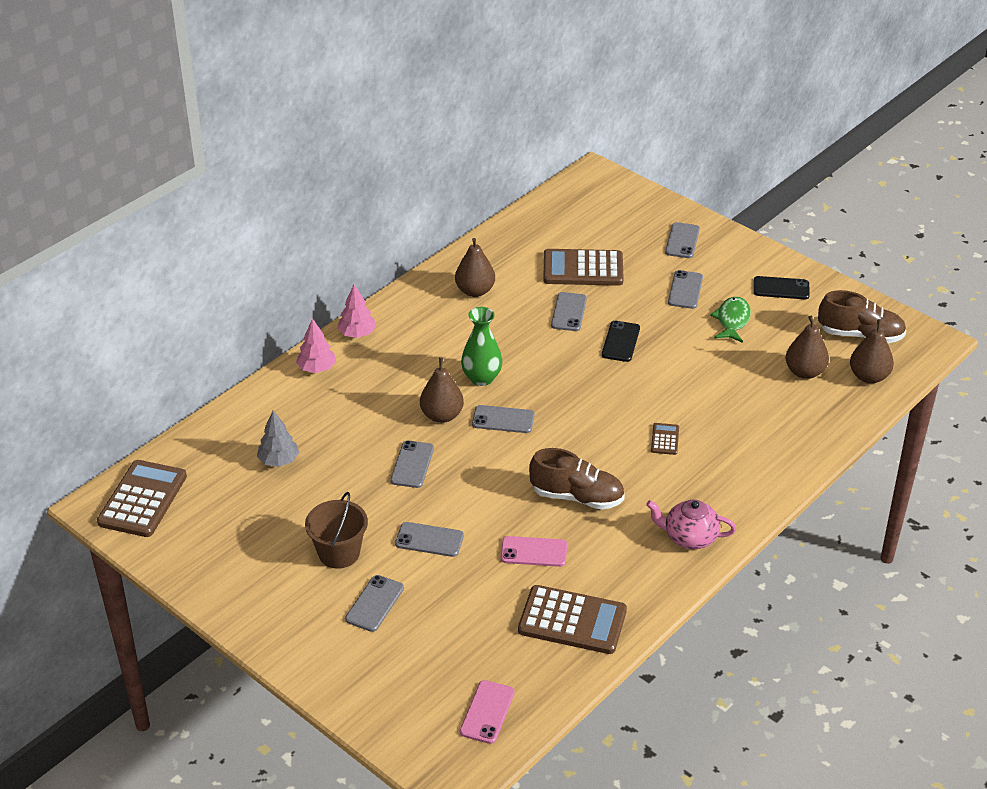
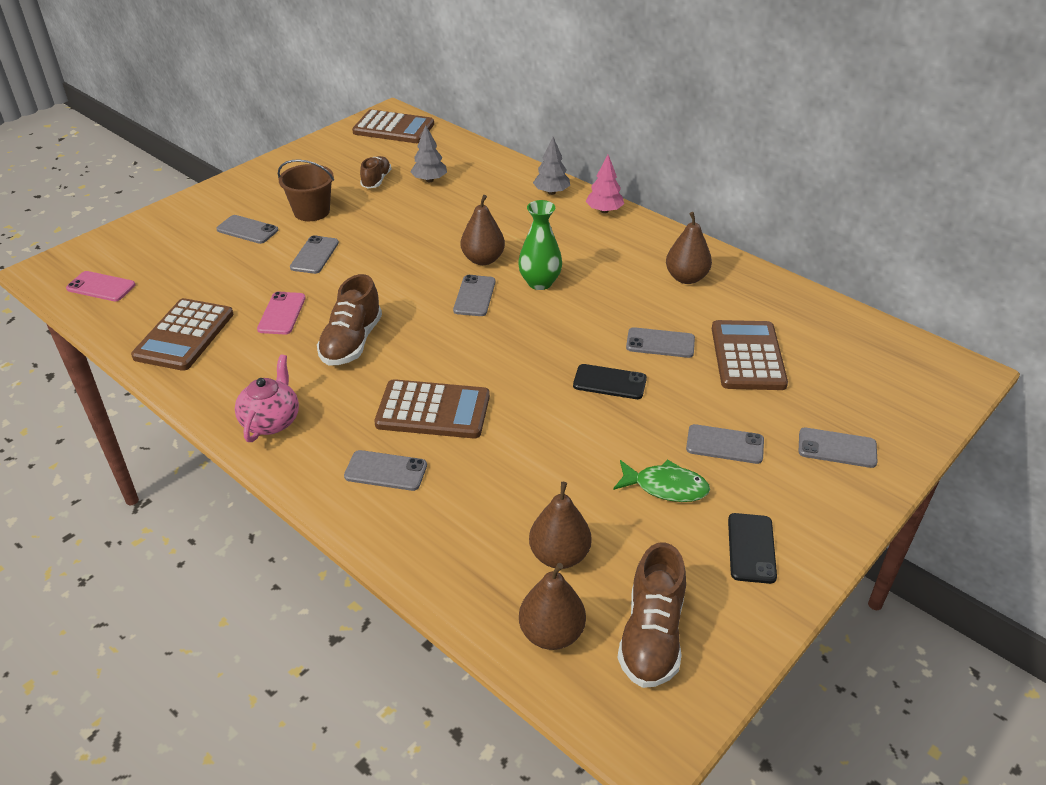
camera: 90 degrees right, 0 degrees up
(274, 505) = (376, 180): none -> brown shoe
(317, 368) = (551, 192): pink tree -> grey tree
(412, 464) = (415, 244): grey phone -> grey phone (386, 471)
(665, 439) = (433, 410): brown calculator -> brown calculator, size x2.16

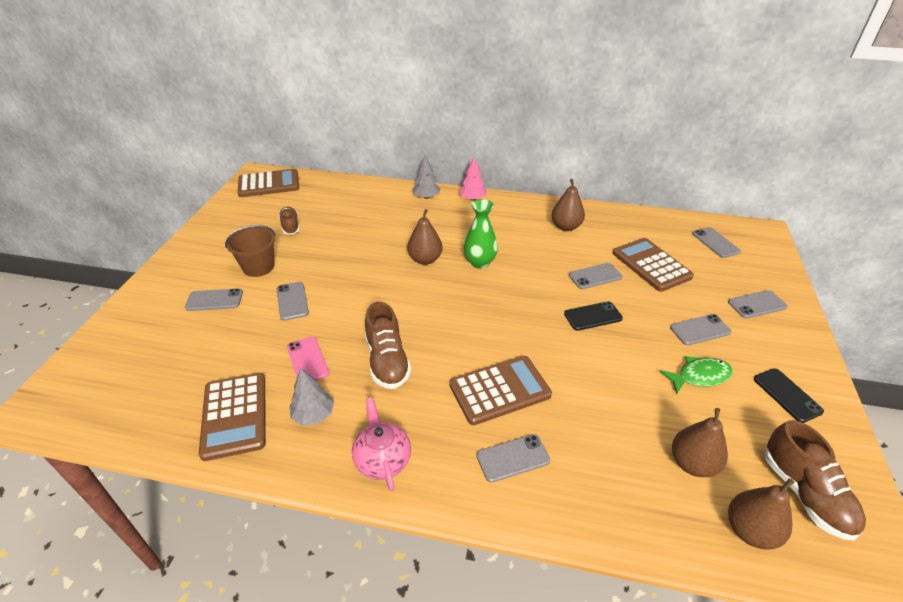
camera: 30 degrees left, 0 degrees up
(101, 287) = (110, 403): pink phone -> none
(429, 180) = (331, 214): grey tree -> grey tree (313, 415)
(474, 296) = (445, 288): grey phone -> grey phone (715, 243)

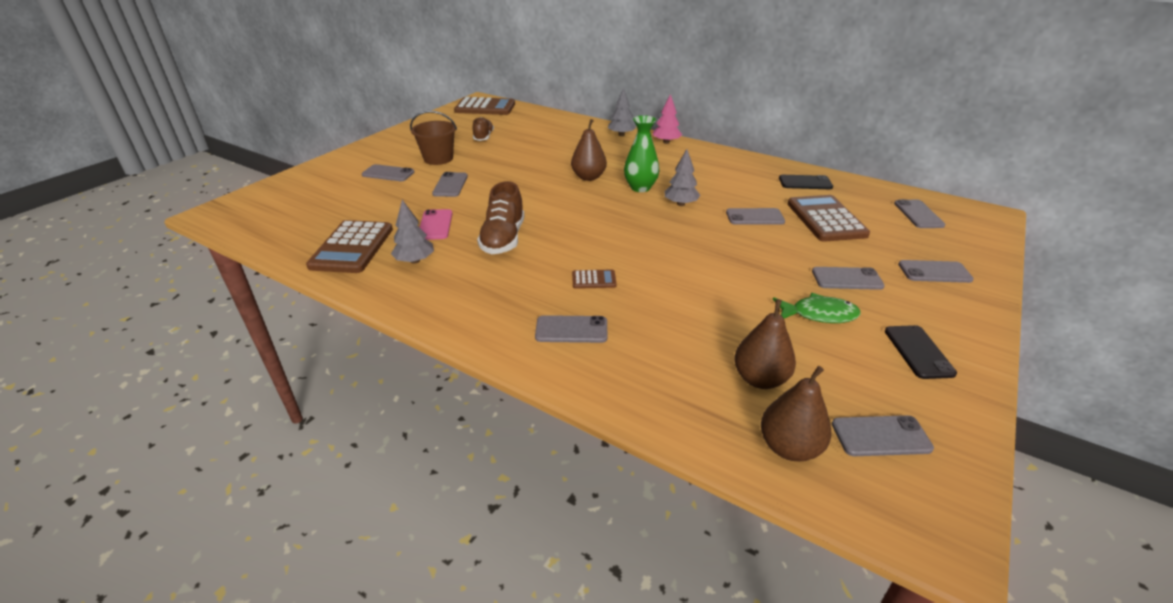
camera: 20 degrees right, 5 degrees down
(382, 459) = (451, 302): pink teapot -> none
(499, 390) = (594, 280): brown calculator -> brown calculator, size x0.46
(526, 275) = (681, 204): none -> grey tree
(566, 227) = (749, 176): brown pear -> none
(593, 316) = (730, 246): black phone -> black phone (805, 183)
(805, 494) = (881, 436): brown shoe -> grey phone

